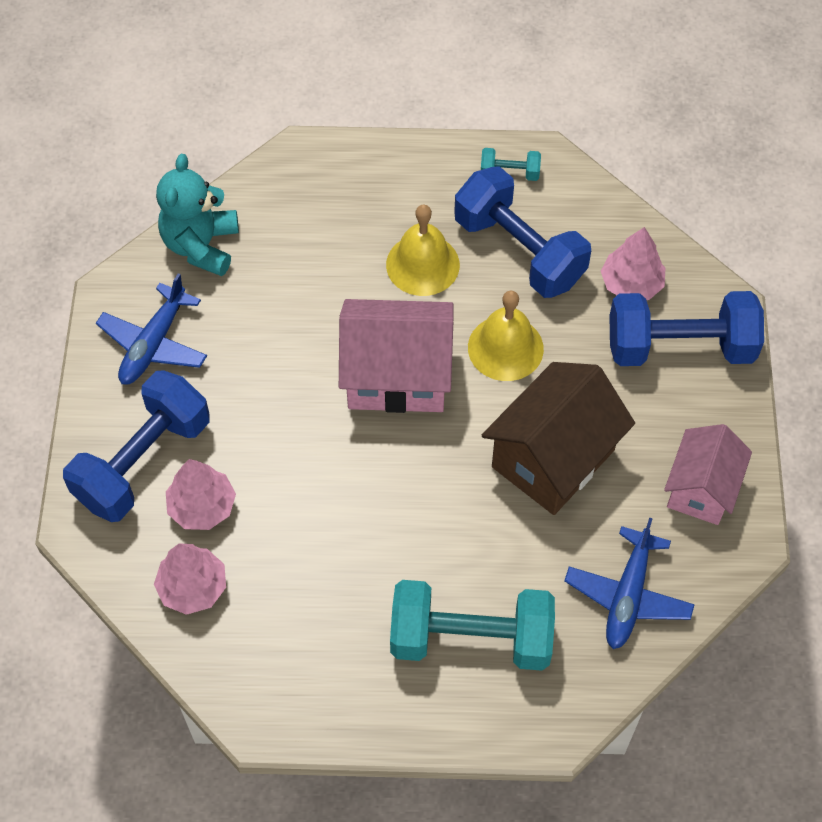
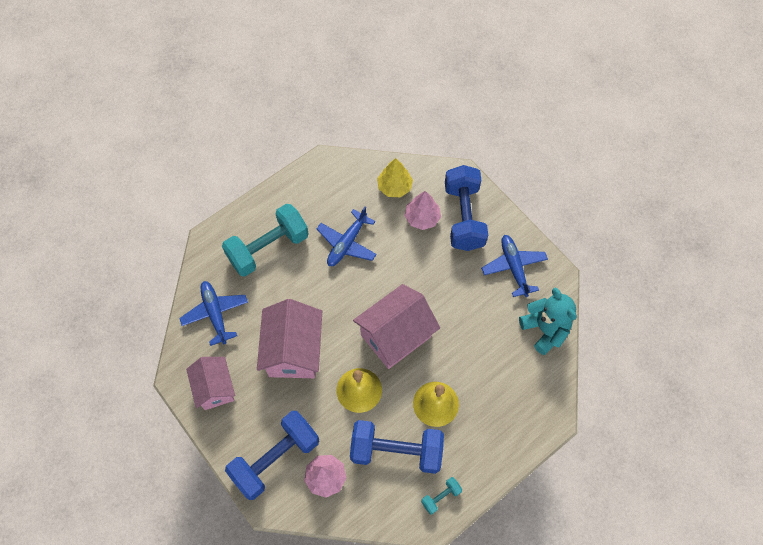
camera: 140 degrees right, 5 degrees up
(193, 587) = (394, 187): pink tree -> yellow tree
(346, 553) = (347, 243): none -> blue plane
(553, 458) = (294, 351): brown house -> pink house

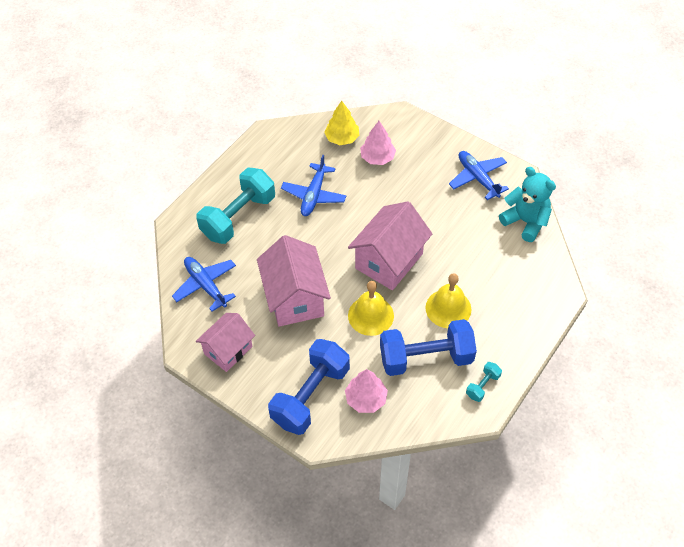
camera: 15 degrees left, 10 degrees down
(215, 388) = (228, 350): pink house -> pink house turned 75 degrees clockwise
(463, 217) = (416, 148): blue dumbbell -> none

